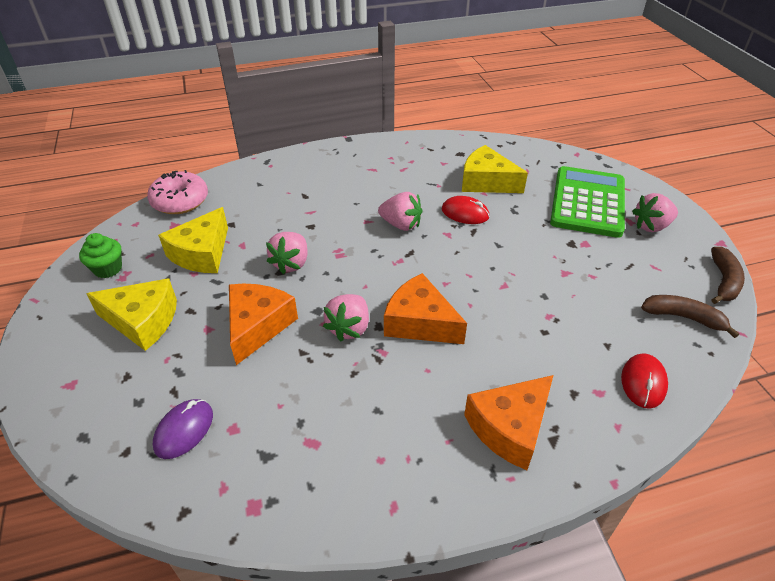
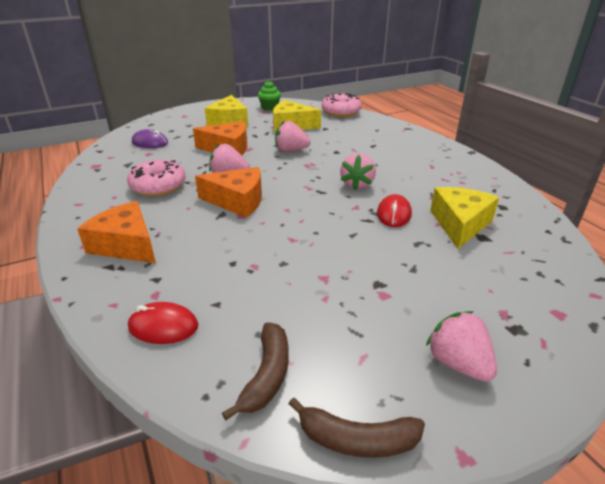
camera: 80 degrees right, 10 degrees down
(361, 405) = (158, 186): none -> pink donut
(420, 322) = (237, 201): orange cheese -> orange cheese turned 75 degrees clockwise
(587, 202) = (475, 300): green calculator -> none

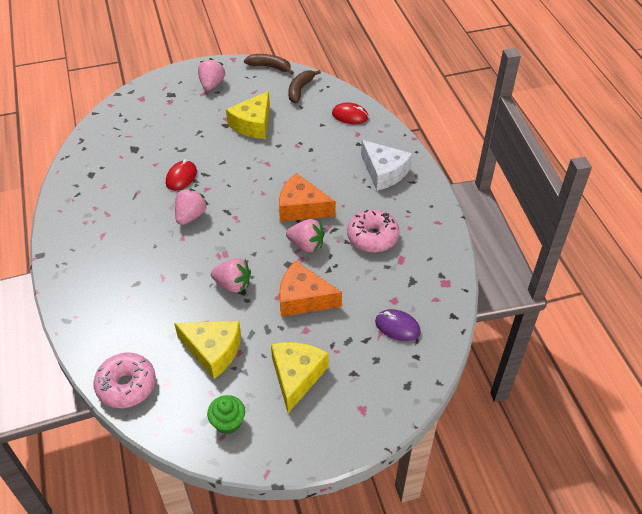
camera: 170 degrees left, 15 degrees up
(126, 245) = (384, 172): orange cheese -> white cheese
(458, 363) = (212, 84): pink strawberry -> pink strawberry turned 150 degrees counterclockwise
(460, 224) = (140, 161): yellow cheese -> yellow cheese (253, 124)

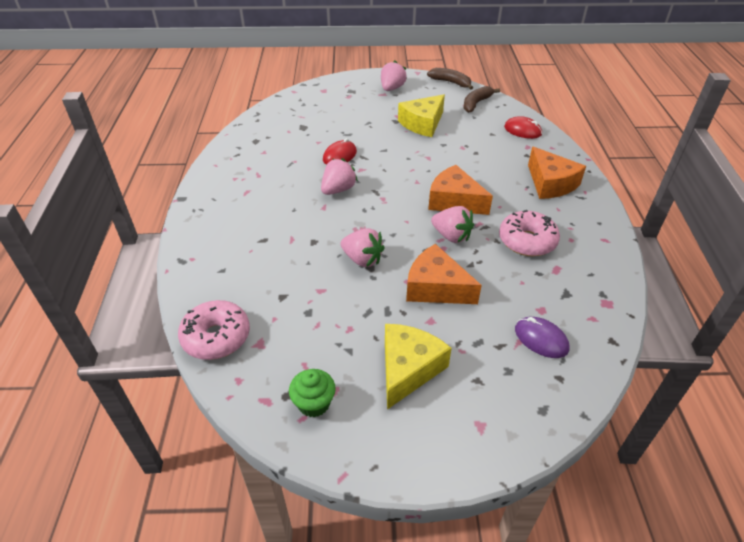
camera: 15 degrees right, 5 degrees down
(213, 351) = (321, 321): yellow cheese -> none
(384, 172) = (550, 183): white cheese -> orange cheese

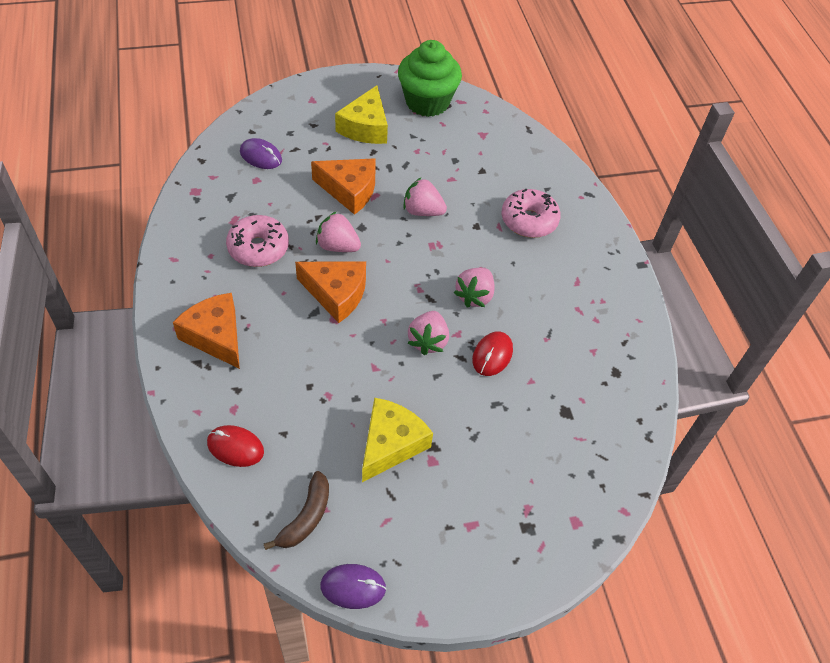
camera: 165 degrees right, 10 degrees up
(216, 337) = (517, 135): pink donut -> pink donut (529, 220)
(314, 403) = (427, 102): green cupcake -> green cupcake, size x1.98
(392, 88) = (459, 546): pink strawberry -> pink strawberry (428, 341)
(451, 82) = (353, 587): brown banana -> purple mouse

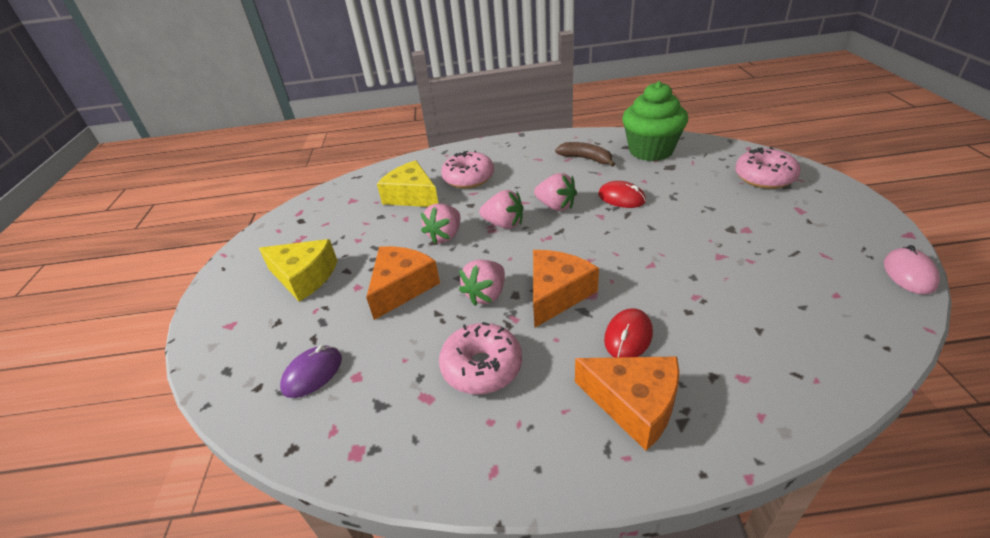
camera: 75 degrees left, 15 degrees down
(216, 336) = (634, 404): orange cheese -> orange cheese turned 120 degrees counterclockwise
(235, 447) = (797, 372): red mouse -> red mouse (628, 336)
(306, 517) = (855, 308): brown banana -> brown banana (586, 159)
(353, 587) = (909, 274): purple mouse -> pink mouse
(391, 444) = (739, 253): yellow cheese -> yellow cheese (412, 196)
(427, 102) = (288, 233): green cupcake -> green cupcake (650, 151)
(428, 341) = (612, 232): pink strawberry -> pink strawberry (504, 224)
(544, 508) = (764, 177): none -> pink donut

